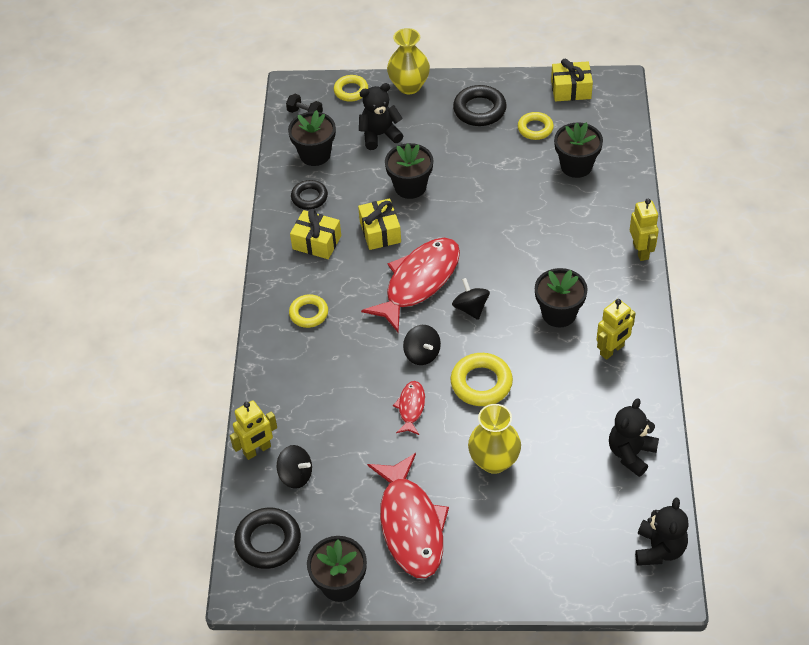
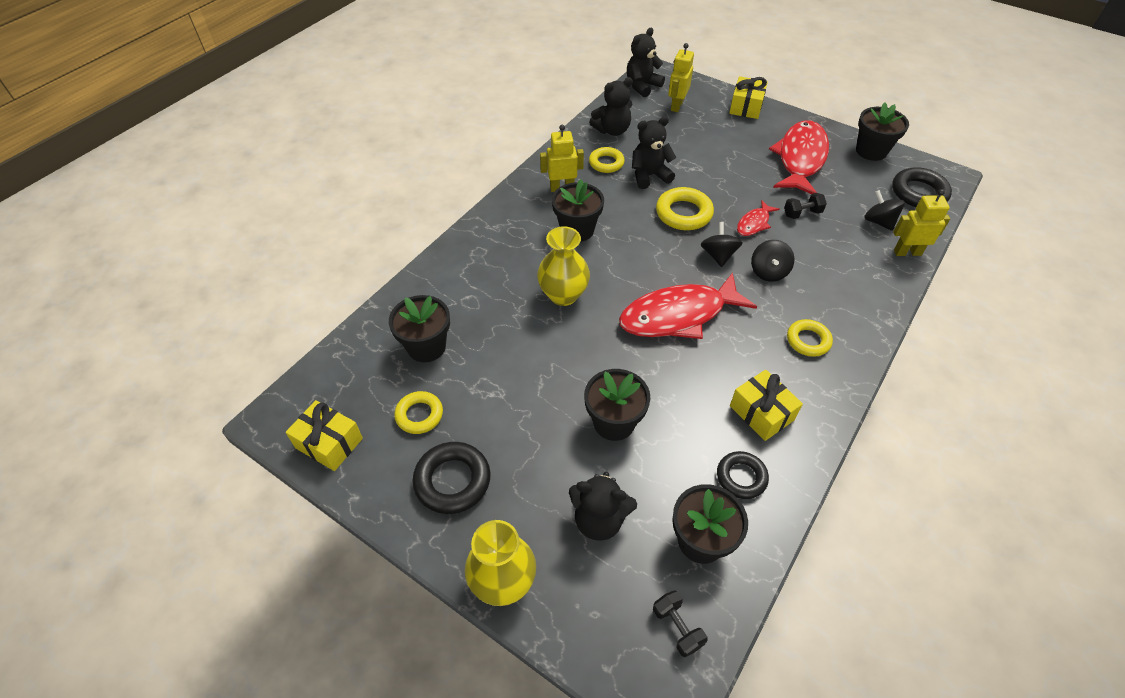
camera: 150 degrees left, 0 degrees up
(351, 91) = (586, 629): yellow ring -> yellow ring (606, 163)
(373, 445) = (802, 213): none -> black dumbbell
(380, 232) = (683, 387): yellow gift -> yellow gift (746, 107)
(471, 308) = (647, 270): black spinning top -> black spinning top (768, 272)
(494, 461) = (712, 166): yellow vase -> yellow vase (563, 295)
(545, 411) = (649, 176): none -> black teddy bear
(641, 251) = (460, 241): yellow robot -> yellow robot (676, 106)

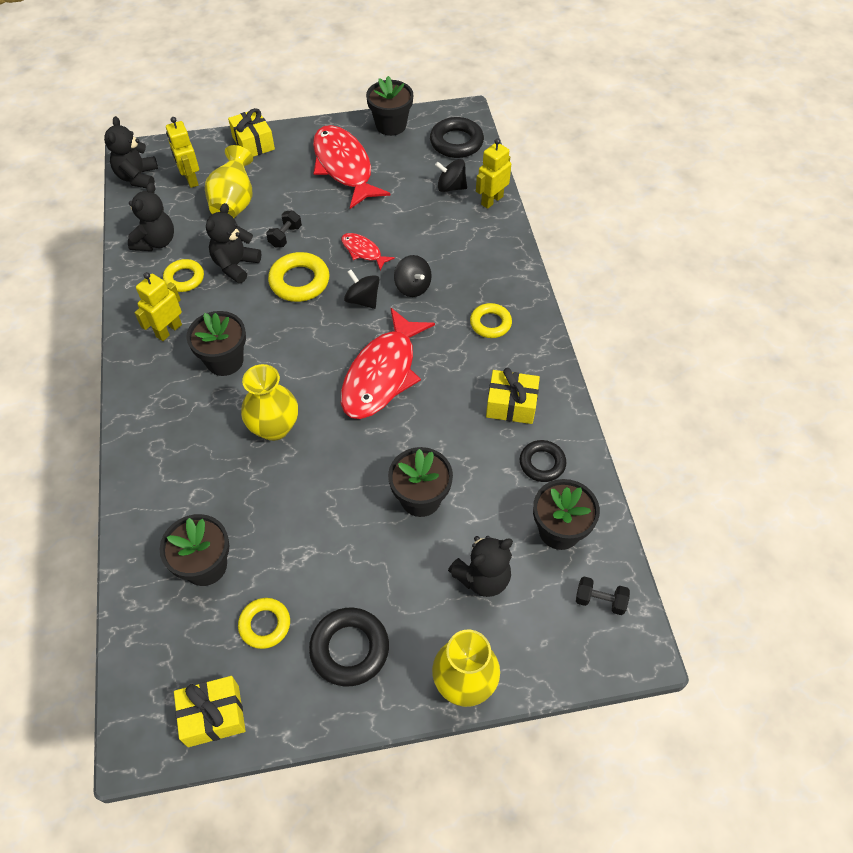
camera: 45 degrees left, 5 degrees up
(690, 137) = (234, 203): none -> yellow vase
(754, 223) = (363, 251): red fish -> red fish turned 135 degrees clockwise
(802, 213) = (391, 217): black dumbbell -> black dumbbell (285, 236)

